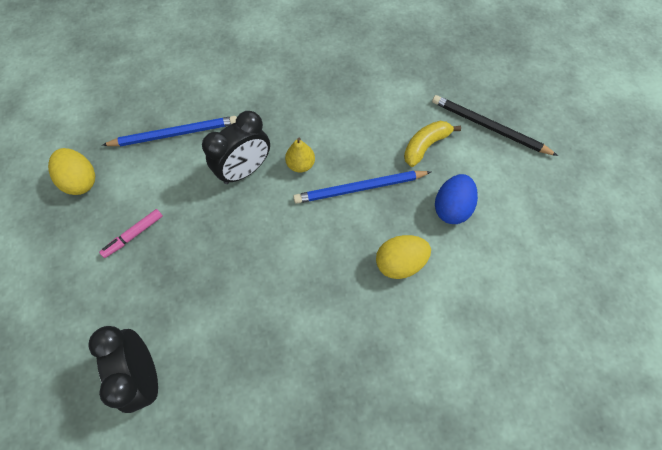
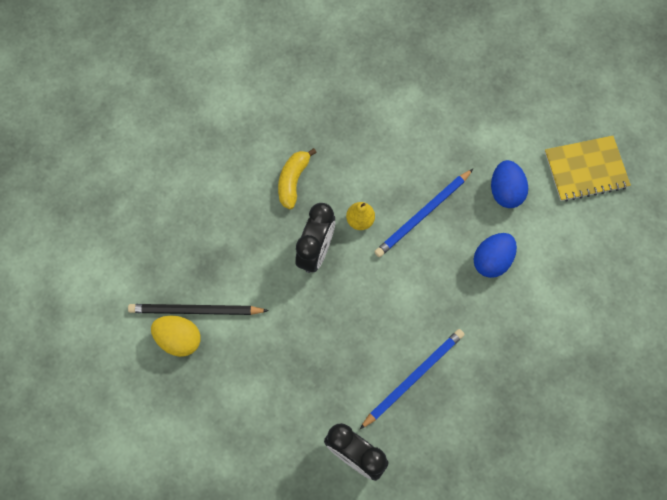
camera: 30 degrees left, 5 degrees up
(134, 235) = (263, 358): pink marker -> none
(174, 134) = (229, 252): blue pencil -> blue pencil (413, 378)
(399, 263) = (492, 260): yellow egg -> blue egg
(425, 146) = (453, 146): yellow banana -> yellow banana (293, 181)
(489, 127) = (496, 100): black pencil -> black pencil (196, 310)
(545, 228) = (586, 170): none -> yellow notebook

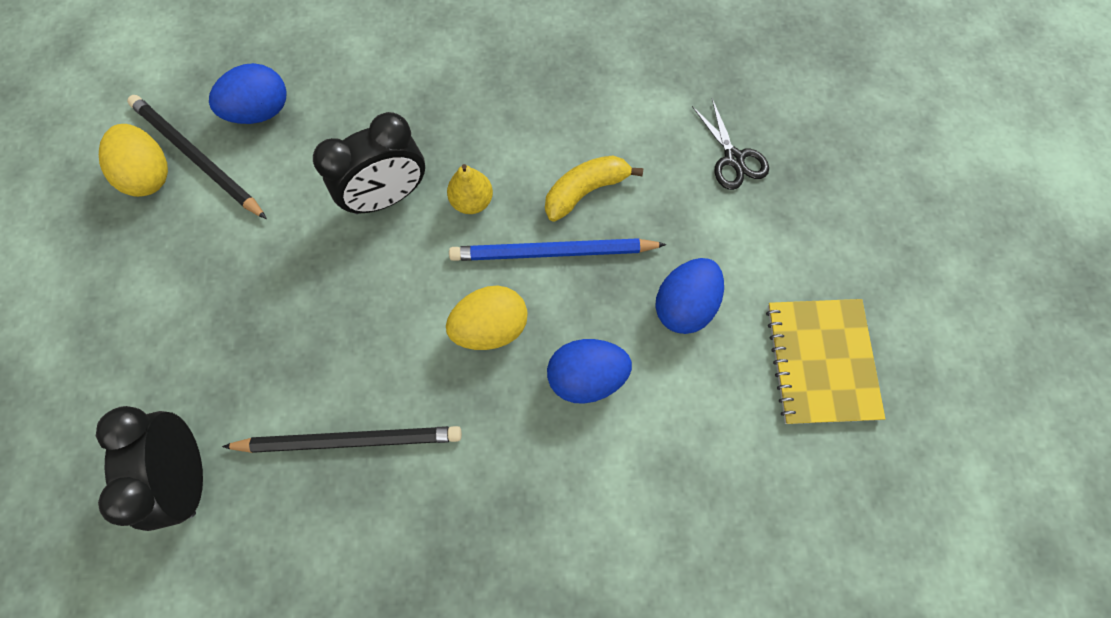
camera: 40 degrees right, 0 degrees up
(203, 260) = (260, 111): none -> blue egg
(293, 181) = (440, 100): yellow banana -> yellow banana (585, 191)
(413, 378) = (349, 440): blue pencil -> black pencil
(427, 274) = (490, 328): none -> yellow egg
(465, 100) = (734, 159): none -> black scissors
(586, 170) = (821, 361): yellow notebook -> yellow notebook turned 60 degrees clockwise

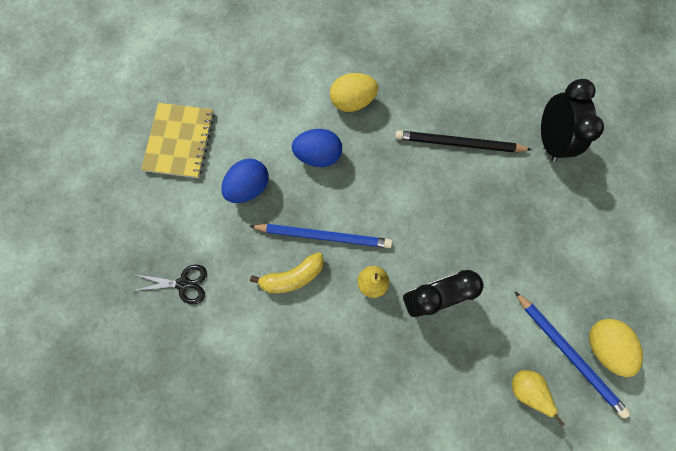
camera: 170 degrees left, 5 degrees up
(197, 158) = (568, 353): black pencil -> blue pencil
(260, 111) = (524, 388): blue egg -> yellow pear
(490, 328) = (371, 194): yellow egg -> yellow egg (352, 101)
(734, 159) = (184, 283): black scissors -> black scissors turned 105 degrees clockwise

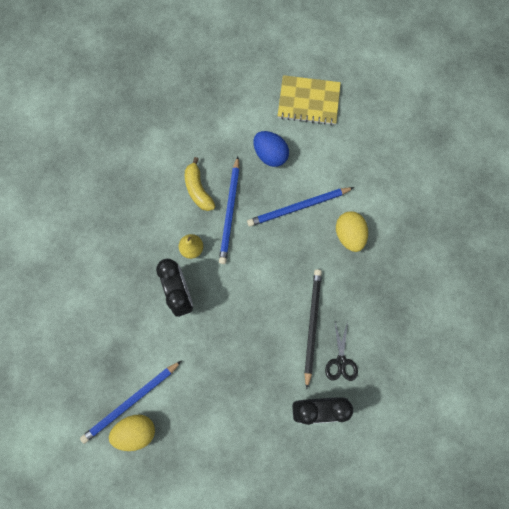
camera: 90 degrees right, 0 degrees up
(184, 283) = (195, 113): black scissors -> black scissors (341, 361)
(318, 155) = (298, 207): blue egg -> blue pencil
(524, 388) = (107, 363): yellow pear -> none

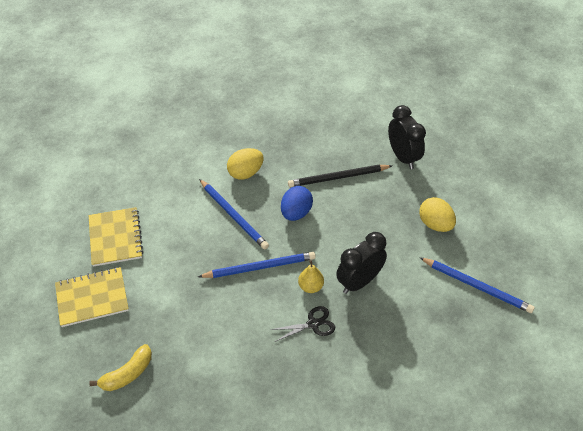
camera: 110 degrees left, 25 degrees down
(136, 431) = (498, 273): yellow egg -> yellow egg (435, 224)
(198, 189) = (246, 302): yellow banana -> yellow banana (127, 374)
(251, 72) = (92, 298): none -> yellow notebook
(270, 155) = (186, 252): blue egg -> blue egg (296, 213)
(341, 361) = (358, 152): black scissors -> black scissors (313, 324)

